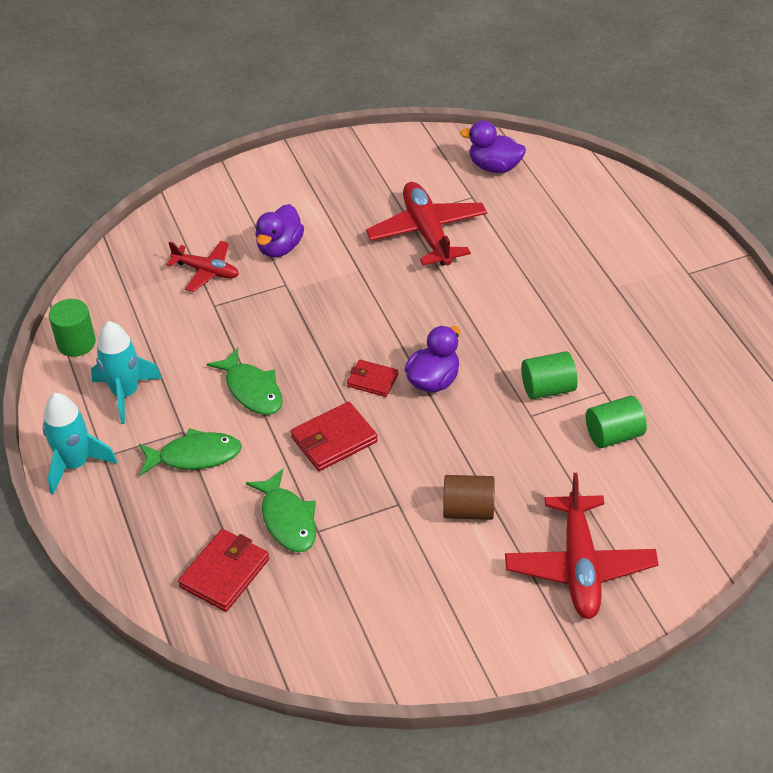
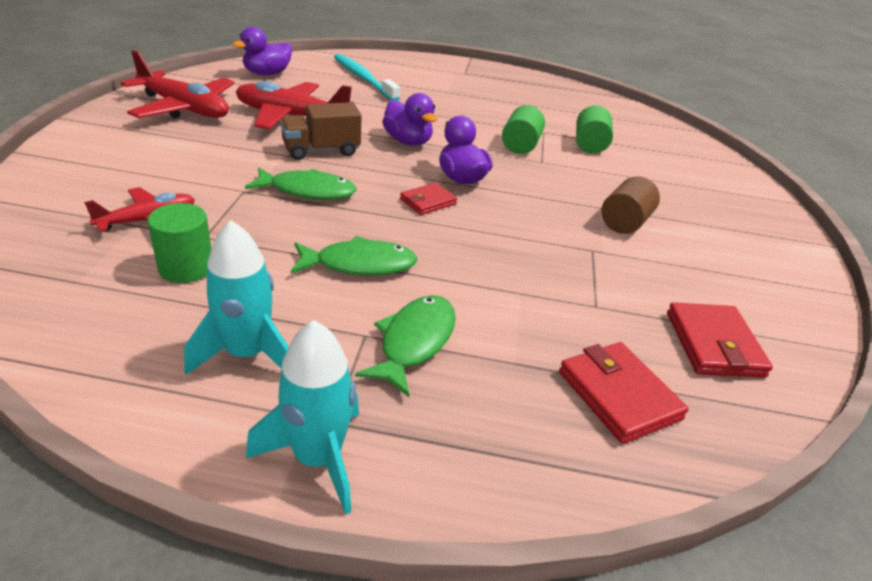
camera: 65 degrees left, 10 degrees down
(76, 343) = (94, 359): green cylinder -> green cylinder (186, 267)
(279, 247) = (191, 173): purple duck -> purple duck (408, 141)
(287, 520) = (567, 317): green fish -> green fish (308, 191)
(334, 440) = (481, 248): red wallet -> red wallet (714, 344)
(388, 283) = (321, 150): none -> brown truck
(568, 221) = (363, 78): none -> turquoise toothbrush
(579, 566) = (714, 205): red plane -> red plane (184, 108)

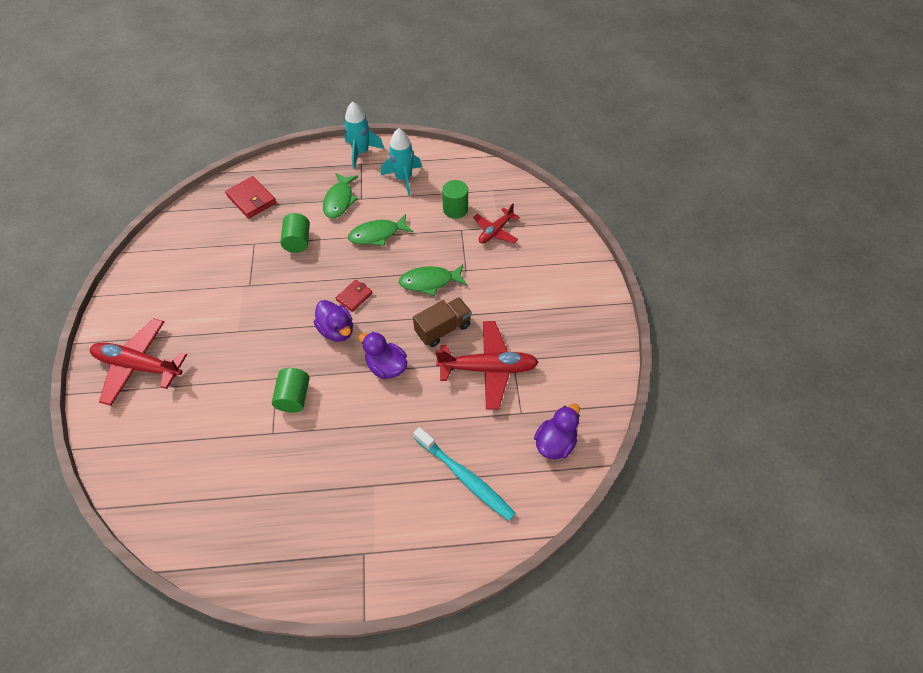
camera: 170 degrees right, 20 degrees up
(184, 108) = (569, 347): red plane -> red plane (139, 366)
(590, 145) = (230, 424): green cylinder -> green cylinder (298, 241)
(624, 222) = (223, 319): brown cylinder -> none
(714, 344) = (198, 236): red wallet -> none

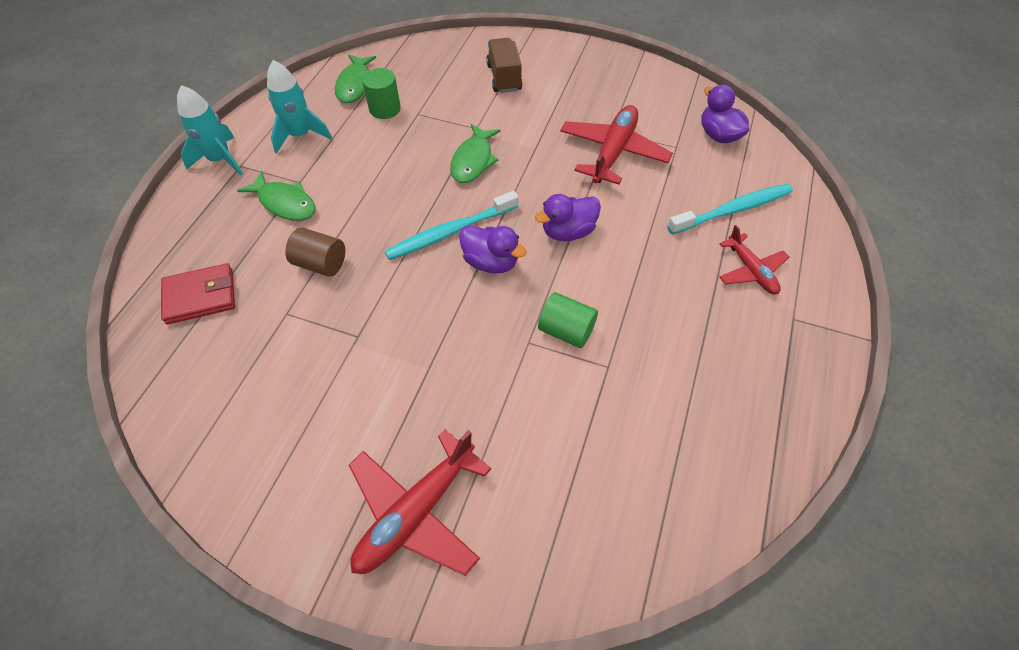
camera: 65 degrees left, 0 degrees up
(298, 241) = (320, 264): green cylinder -> brown cylinder
(337, 330) = (491, 262): purple duck -> purple duck turned 45 degrees clockwise
(354, 297) = (450, 232): red wallet -> turquoise toothbrush
(377, 235) = (370, 184): green fish -> green fish (355, 85)
(443, 329) = (544, 170): brown truck -> brown truck (504, 77)
(495, 231) = (440, 89): red plane -> red plane (751, 271)

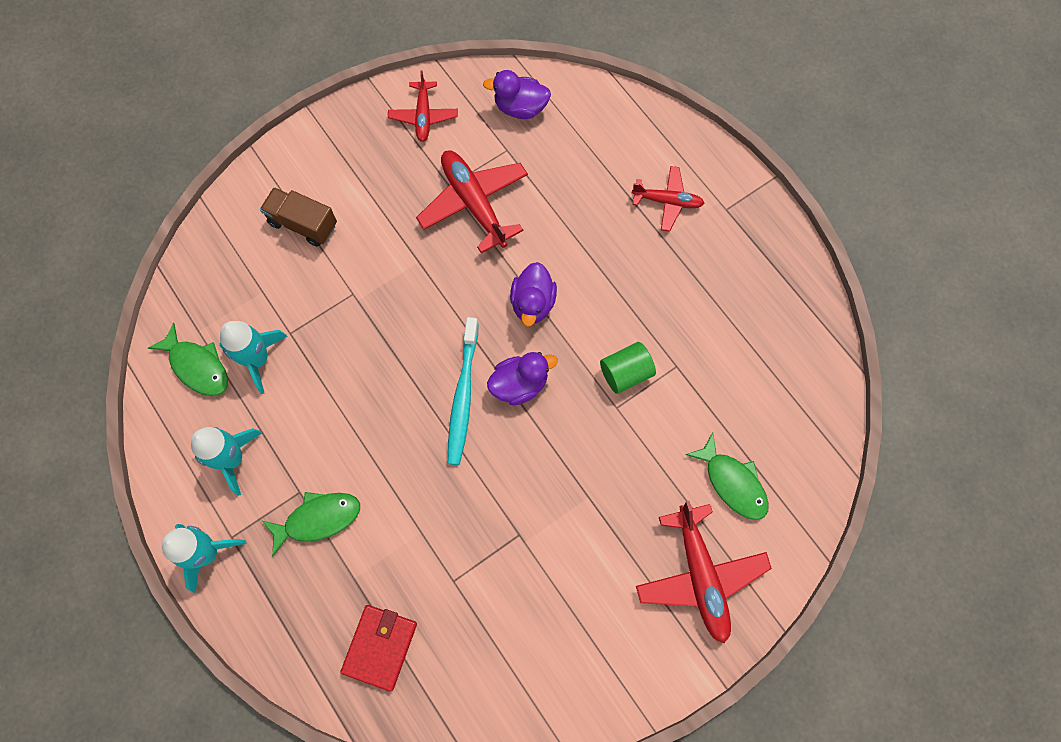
camera: 55 degrees left, 15 degrees up
(320, 264) = (418, 524): brown cylinder -> none
(385, 109) = (258, 359): green cylinder -> turquoise rocket
(473, 161) = (393, 323): green fish -> green fish (732, 483)
(649, 90) = (423, 116): none -> red plane
(732, 210) = (604, 165): turquoise toothbrush -> none

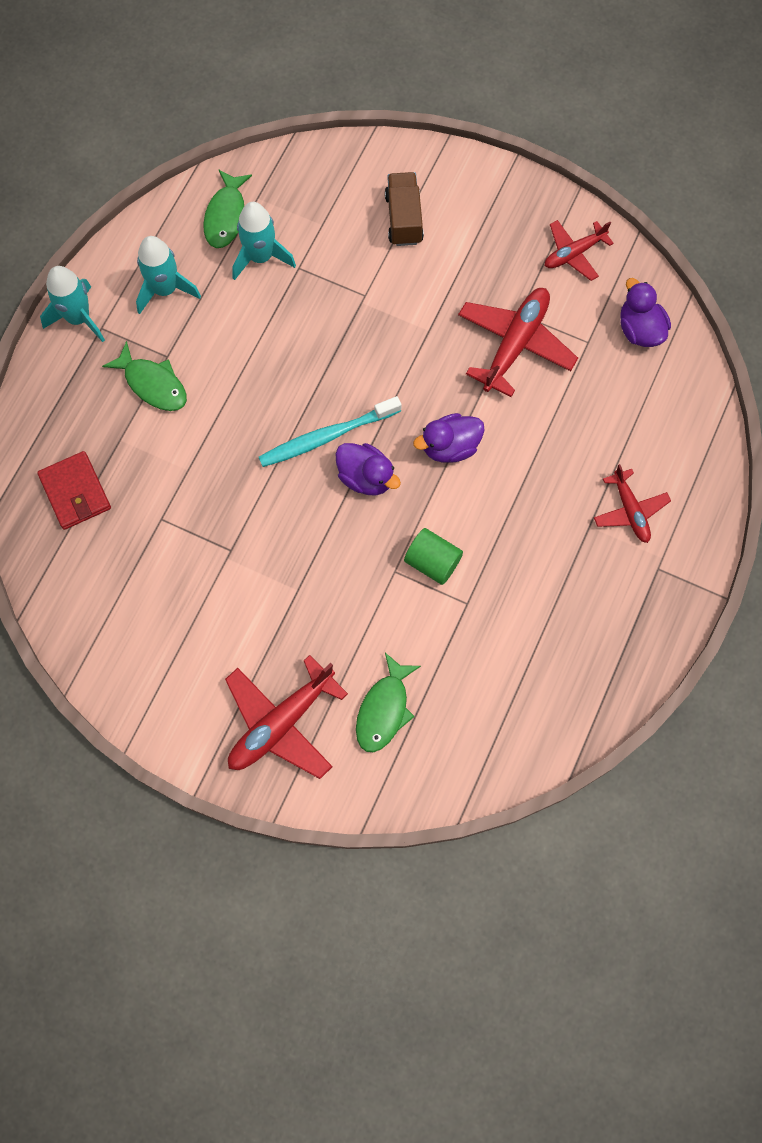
camera: 60 degrees right, 0 degrees up
(380, 647) = (75, 492): red wallet -> red wallet turned 75 degrees clockwise

